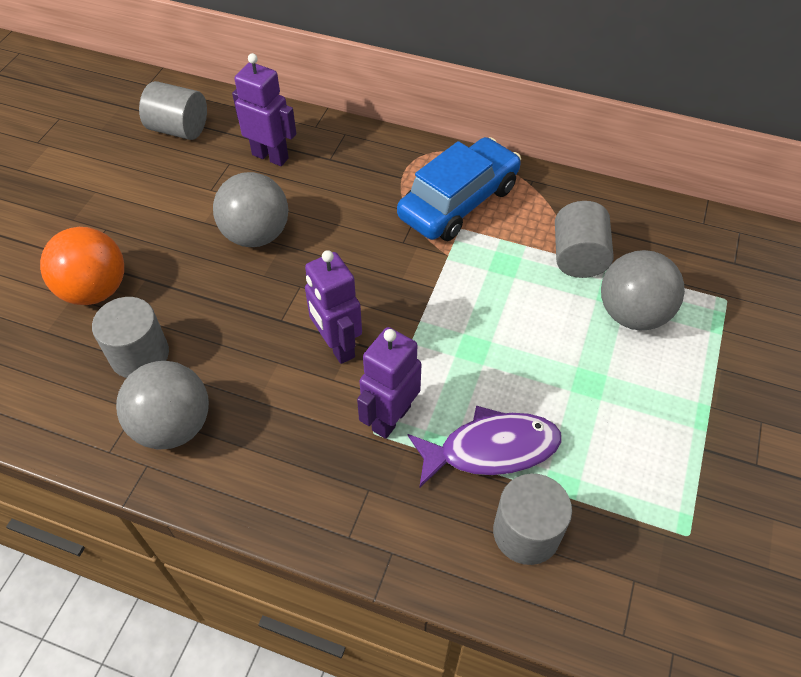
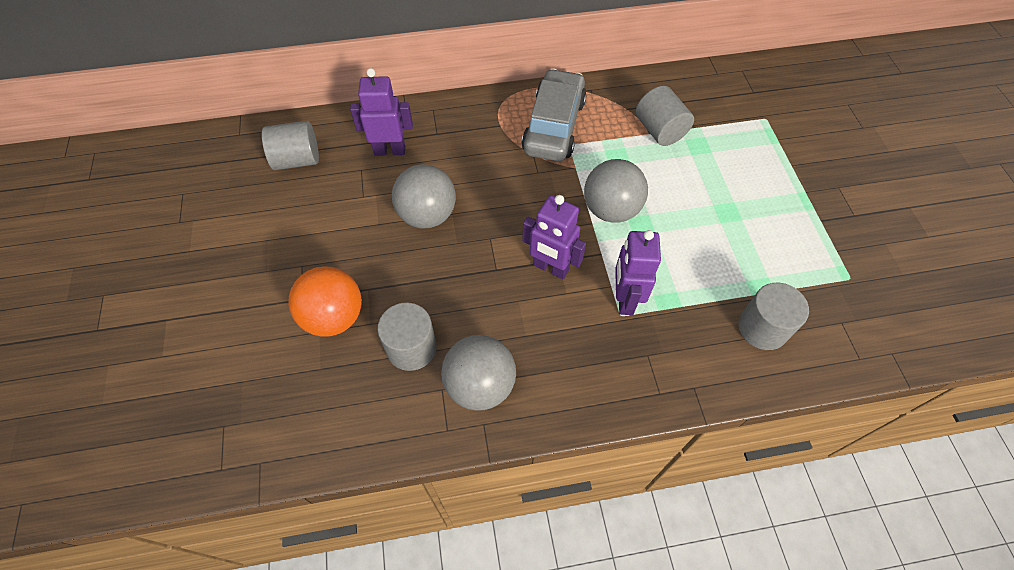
camera: 30 degrees left, 5 degrees up
(458, 202) = (554, 126): blue car -> grey car
(491, 449) = (703, 286): purple fish -> none
(632, 314) = (719, 154): grey ball -> grey ball (611, 210)

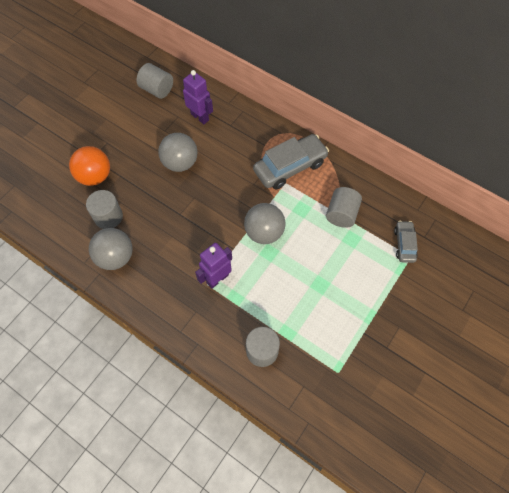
camera: 45 degrees right, 5 degrees up
(550, 268) = (203, 235): purple robot -> none
(747, 112) = (404, 244): none -> grey car

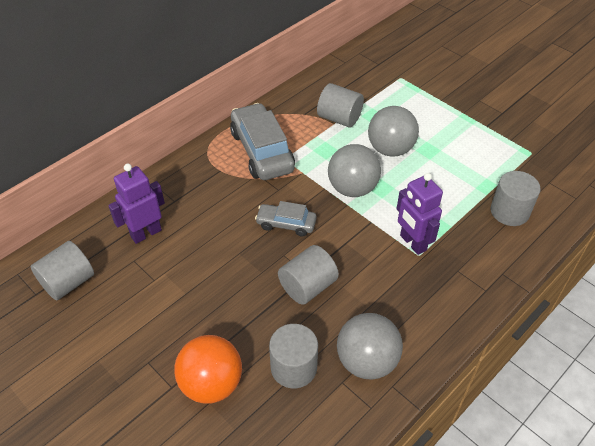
camera: 80 degrees left, 15 degrees down
(169, 215) = (307, 286): none -> grey cylinder
(180, 163) = (220, 265): grey ball -> grey ball (390, 149)
(404, 244) = (385, 79): grey car -> grey car (286, 224)

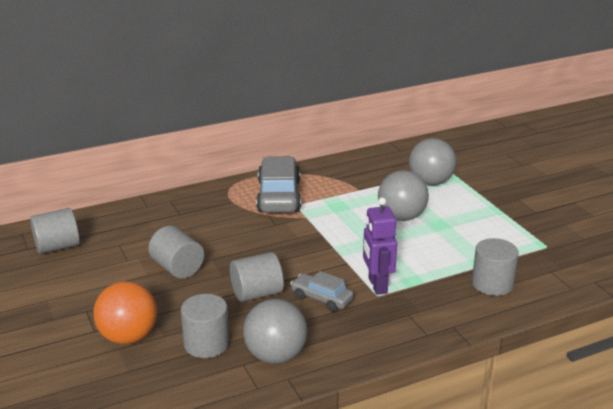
camera: 20 degrees right, 20 degrees down
(146, 233) = (141, 229): purple robot -> none
(286, 224) = (266, 248): grey car -> grey car (321, 298)
(339, 118) = (367, 187): grey cylinder -> grey cylinder (177, 268)
(352, 188) = (345, 237): grey ball -> grey ball (430, 182)

